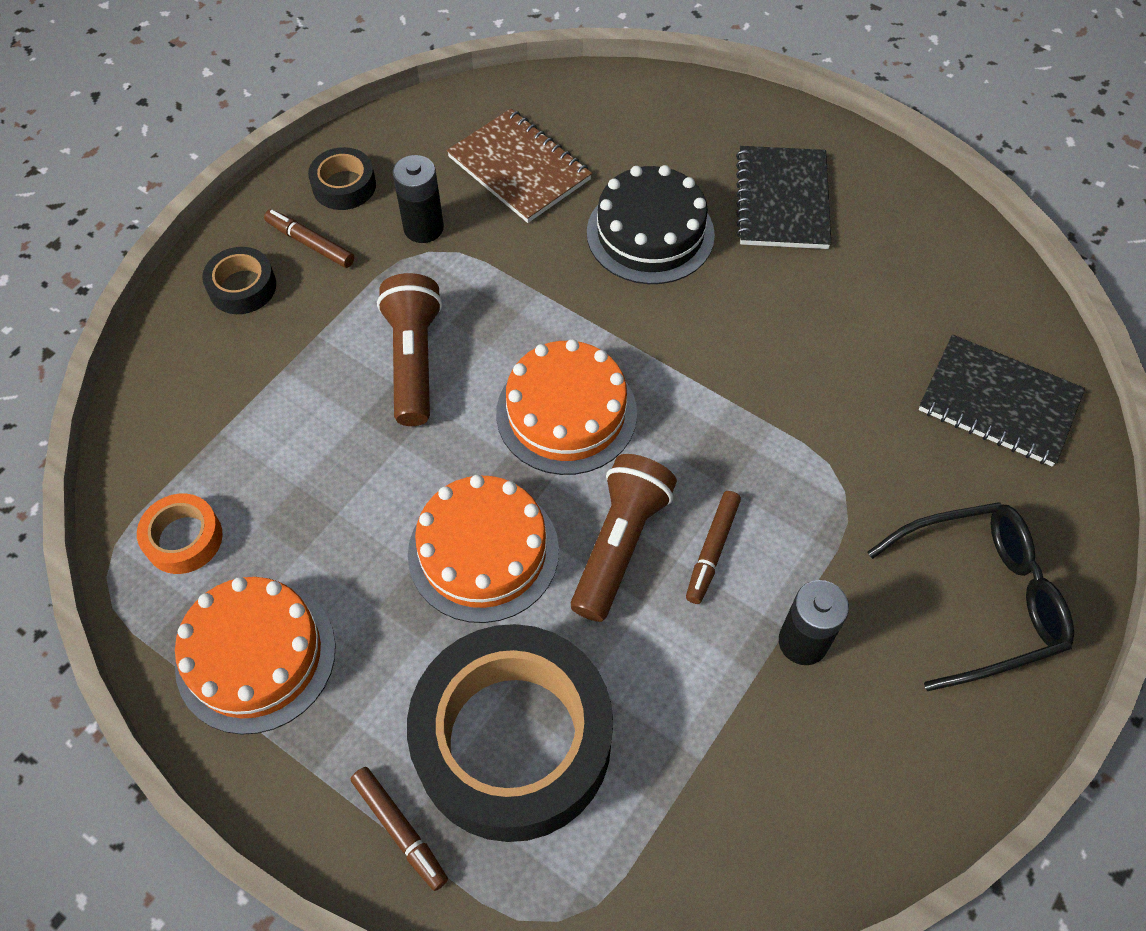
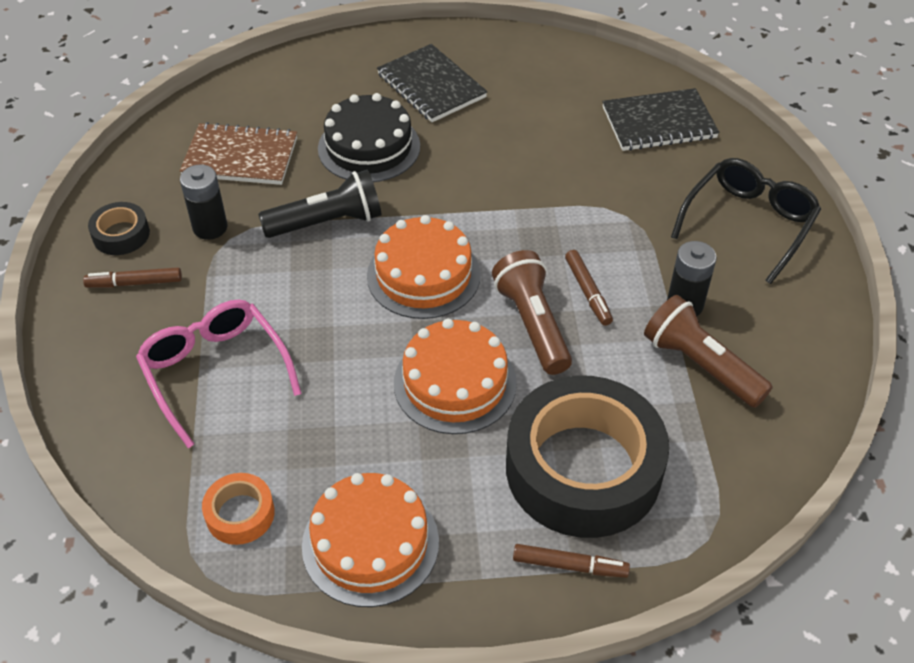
camera: 40 degrees left, 10 degrees down
(242, 287) = (111, 339): black tape -> none
(292, 382) = (215, 372): none -> pink glasses
(413, 360) = (289, 307): brown flashlight -> brown flashlight (700, 365)
(532, 292) = (327, 222): none -> black flashlight

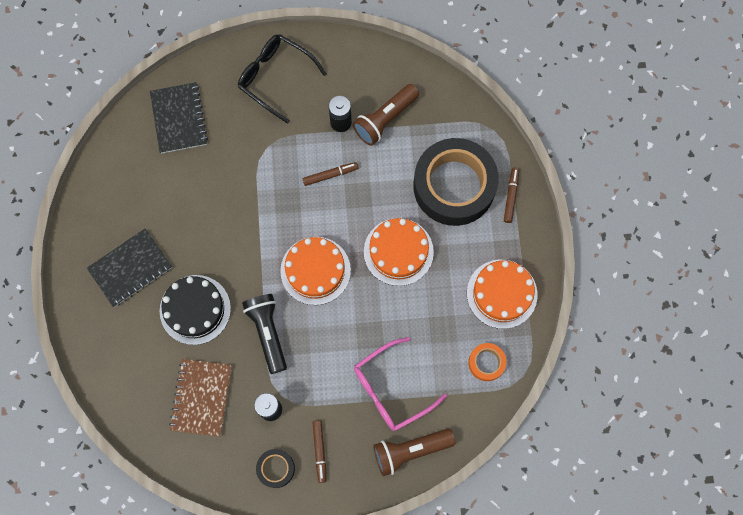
camera: 90 degrees left, 25 degrees up
(532, 324) = (355, 208): brown flashlight -> brown flashlight (410, 451)

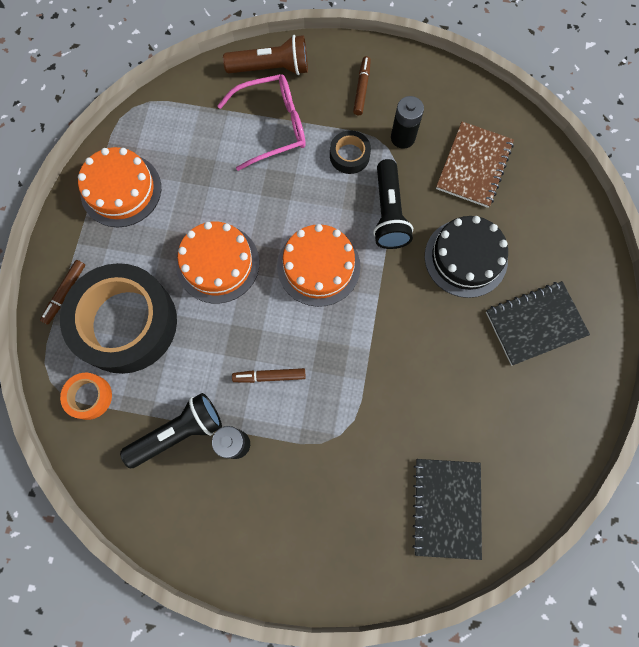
camera: 165 degrees left, 0 degrees up
(275, 77) = (304, 534): black glasses -> none
(276, 468) = (409, 84): black tape -> black tape (349, 155)
(385, 119) = (178, 432): brown flashlight -> black flashlight
(486, 363) = (165, 127): orange tape -> orange tape (89, 397)

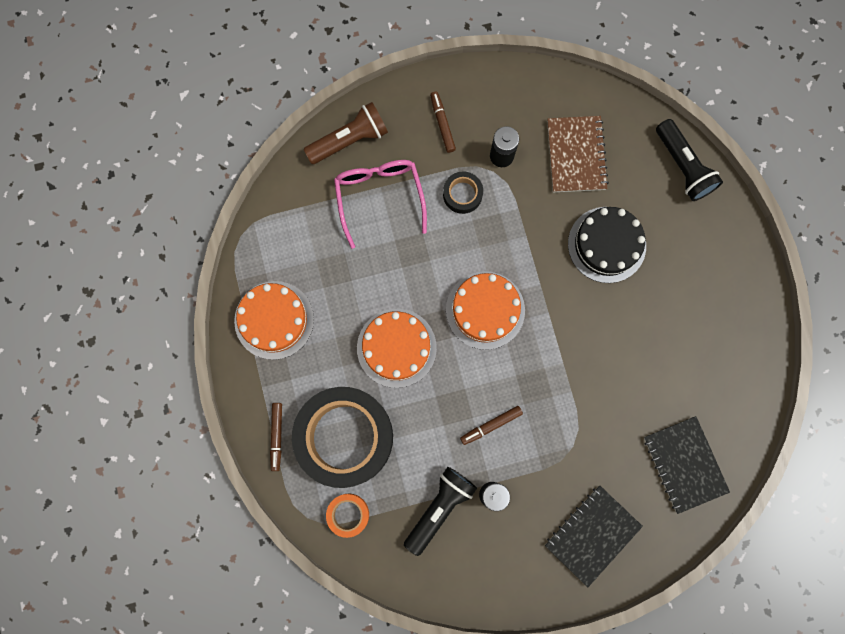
camera: 25 degrees left, 5 degrees up
(272, 126) = (379, 197): pink glasses -> pink glasses turned 60 degrees counterclockwise
(389, 213) = (522, 233): black flashlight -> black flashlight (683, 166)
(535, 324) = (689, 277): black notebook -> black notebook (592, 535)

